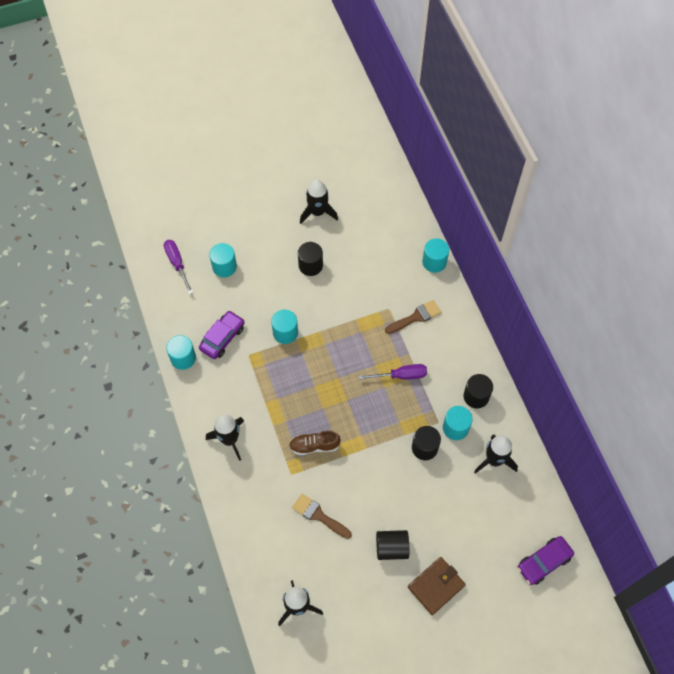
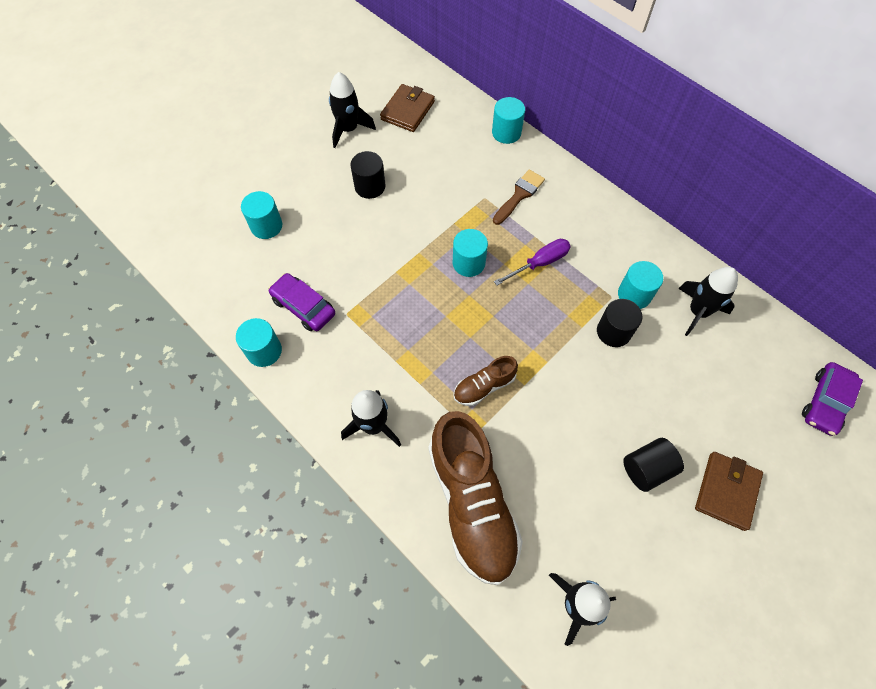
camera: 25 degrees left, 0 degrees up
(177, 263) = (205, 244): purple screwdriver -> none
(222, 338) = (303, 307): purple car -> purple car turned 60 degrees counterclockwise
(266, 517) = (472, 503): none -> brown shoe
(285, 332) = (378, 270): turquoise cylinder -> turquoise cylinder (468, 263)
(319, 516) = (537, 470): brown brush -> none
(369, 213) = (408, 110): none -> brown wallet
(476, 396) = (635, 251): black cylinder -> none

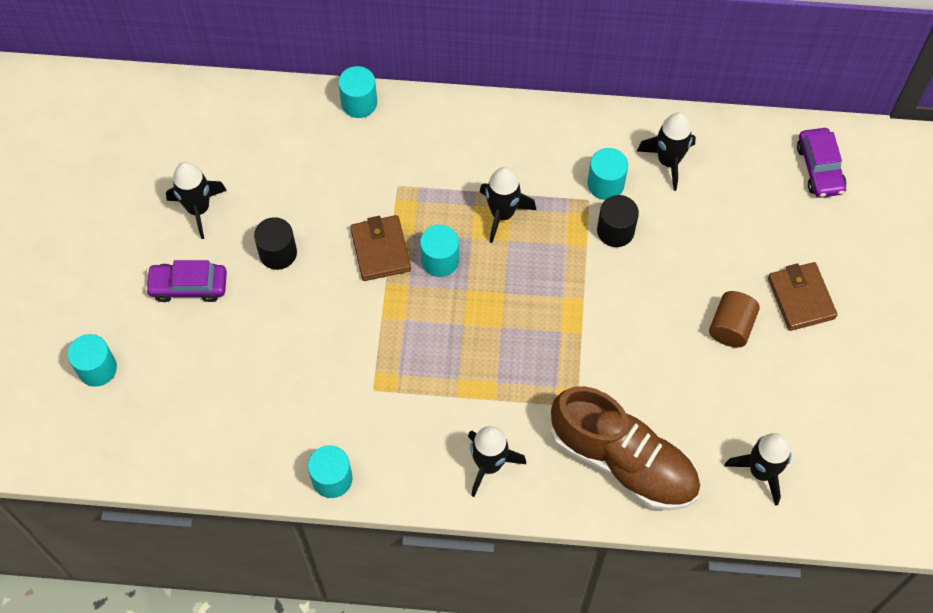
camera: 40 degrees left, 0 degrees up
(266, 226) = (215, 366): turquoise cylinder -> turquoise cylinder (97, 368)
(303, 307) = (328, 413): purple car -> purple car (188, 286)
(408, 110) = (239, 146): brown wallet -> brown wallet (380, 250)
(484, 386) = (550, 360): brown shoe -> none
(519, 195) = (428, 160): brown brush -> none
(539, 263) = (502, 214): purple screwdriver -> black rocket
(647, 469) = (731, 327): black cylinder -> brown cylinder

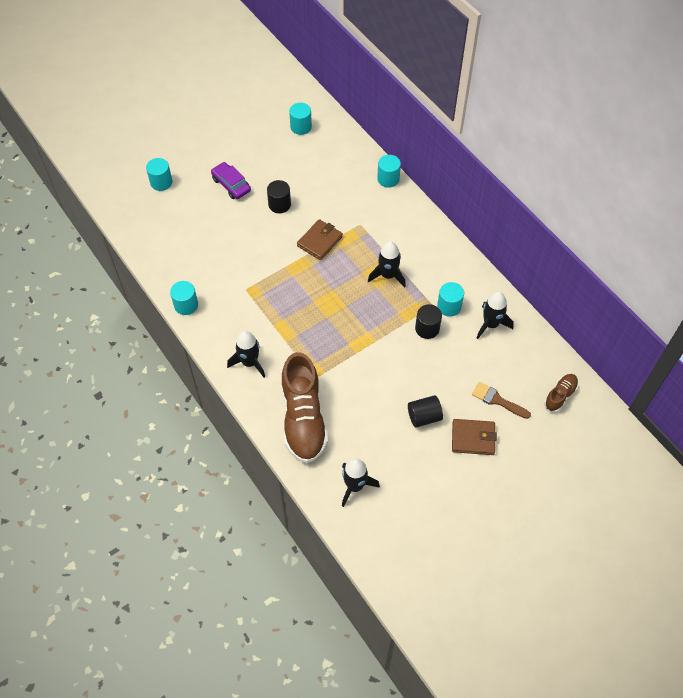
camera: 50 degrees right, 5 degrees down
(198, 209) = (272, 161): black rocket -> none
(440, 260) = (337, 268): turquoise cylinder -> turquoise cylinder (301, 127)
(731, 327) = (424, 417): brown cylinder -> black cylinder
(773, 234) = (497, 400): none -> brown brush
(801, 298) = (473, 438): brown wallet -> brown wallet turned 60 degrees clockwise
(819, 168) = (560, 395): purple car -> brown shoe

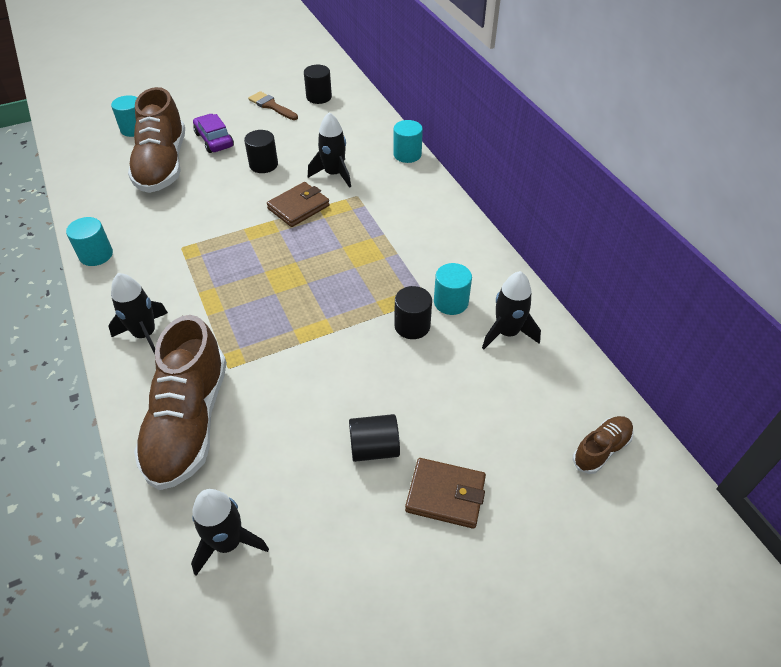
camera: 10 degrees right, 10 degrees down
(200, 216) = (162, 165): none -> brown shoe
(301, 127) = (319, 97): turquoise cylinder -> black cylinder
(388, 275) = (375, 255): black rocket -> black rocket (334, 174)
(497, 400) = (497, 441): brown brush -> brown brush (271, 106)

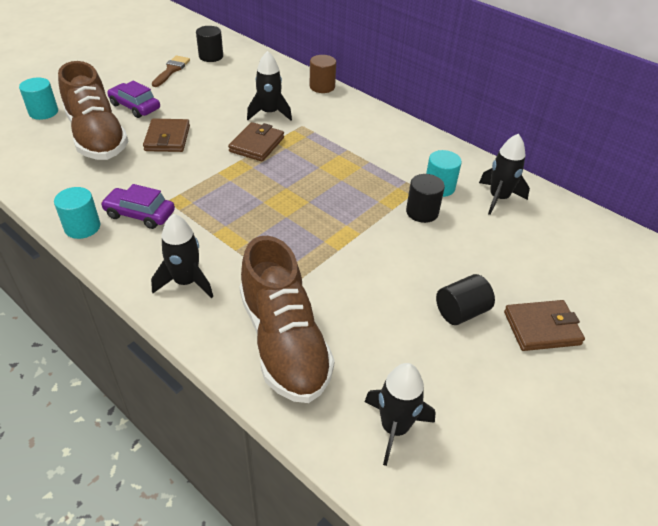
camera: 25 degrees left, 5 degrees down
(149, 255) = (140, 214): none -> purple car
(221, 181) = (167, 138): none -> brown wallet
(263, 165) = (198, 118): black cylinder -> none
(271, 106) = (171, 70): brown brush -> brown brush turned 90 degrees clockwise
(407, 154) = (322, 87): turquoise cylinder -> brown cylinder
(601, 449) = (625, 260): brown shoe -> none

